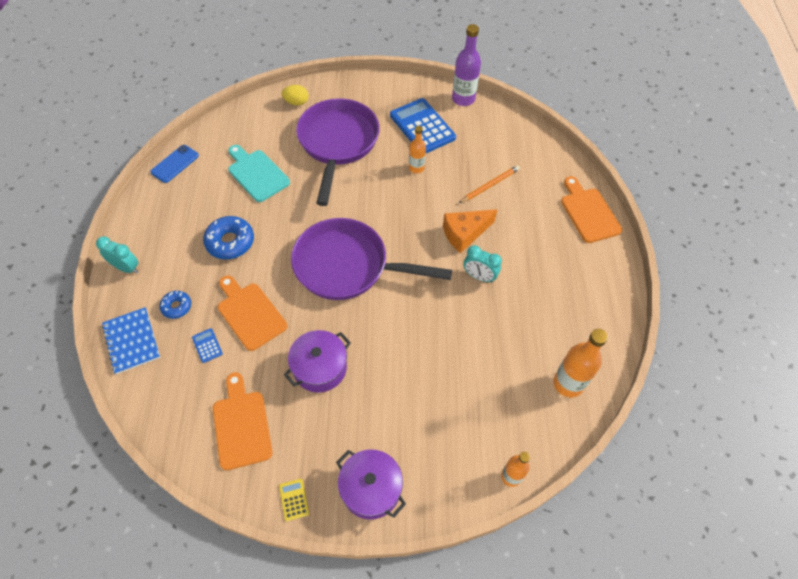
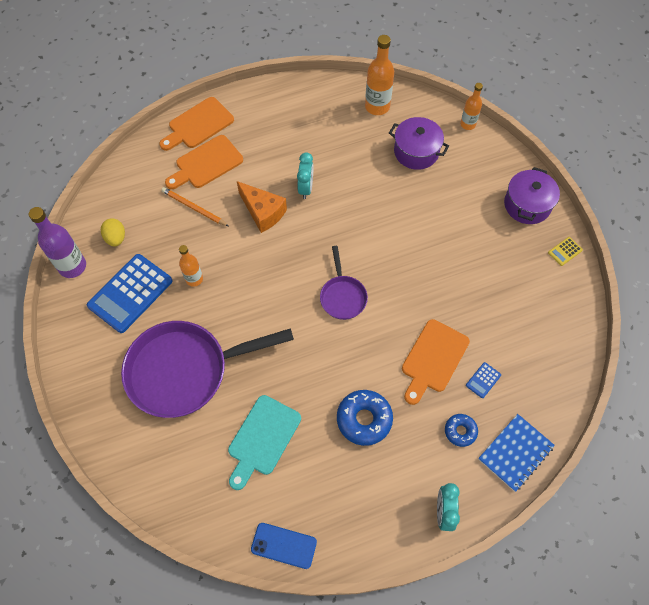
camera: 110 degrees left, 5 degrees up
(241, 425) = (534, 315): orange cutting board -> orange cutting board (206, 164)
(296, 102) = (132, 447): yellow egg -> yellow egg (116, 238)
(320, 368) = (454, 277): purple pot -> purple pot (416, 152)
(347, 266) = (342, 296): purple pan -> purple pan, size x0.49

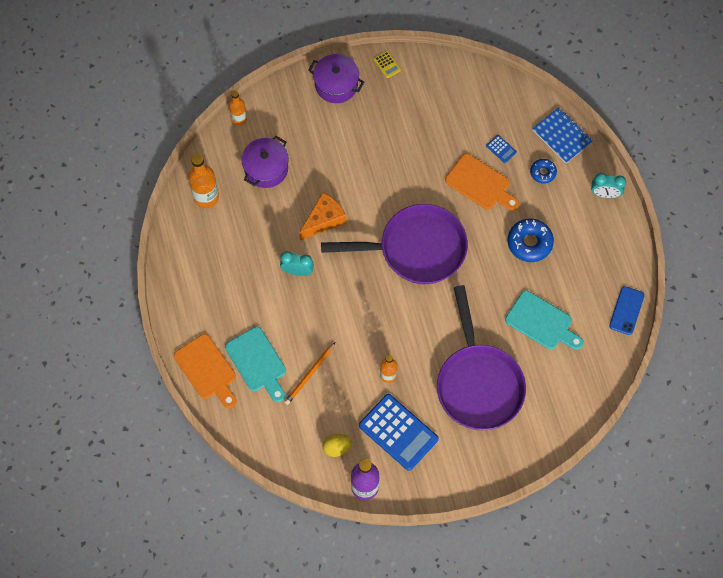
camera: 85 degrees left, 5 degrees up
(206, 164) = (257, 362): orange cutting board -> turquoise cutting board
(263, 212) = (321, 311): orange cheese -> orange cheese (324, 220)
(342, 296) = (416, 249): purple pan -> purple pan, size x2.03

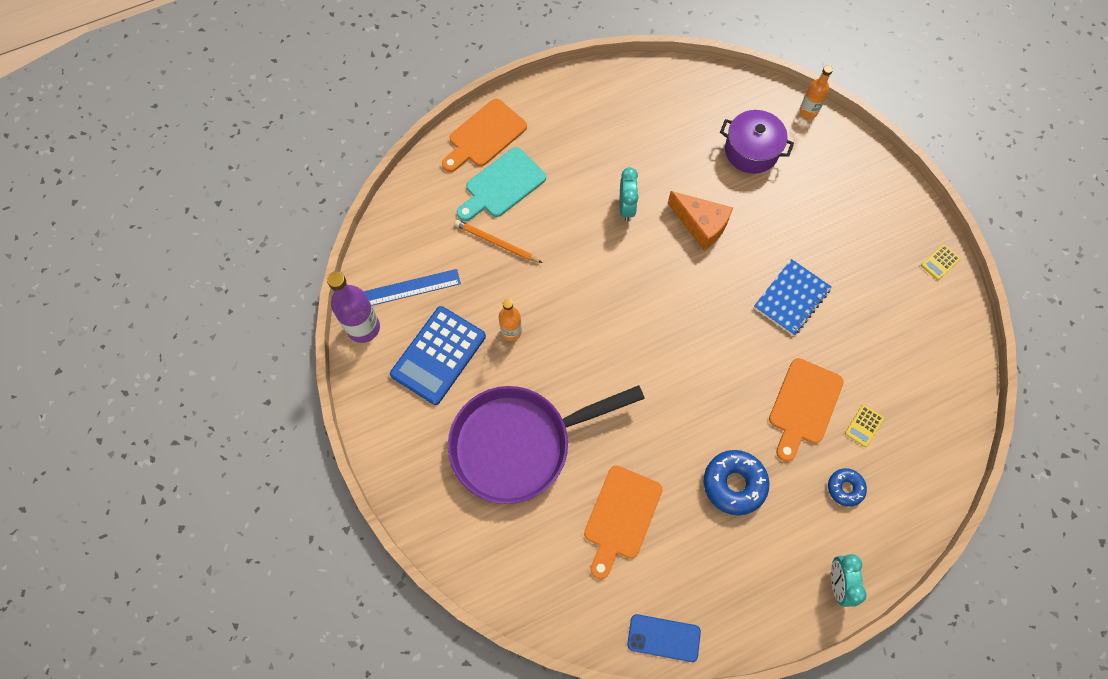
camera: 80 degrees right, 0 degrees up
(206, 197) = (697, 96): orange bottle -> none
(336, 85) = (890, 208): purple pot -> none
(337, 447) = (409, 288): yellow egg -> blue ruler
(416, 249) = (689, 338): purple pan -> none
(501, 149) = (864, 426): blue calculator -> yellow calculator
(542, 322) = (621, 517): turquoise cutting board -> orange cutting board
(562, 136) = (910, 508): blue notebook -> blue notebook (791, 298)

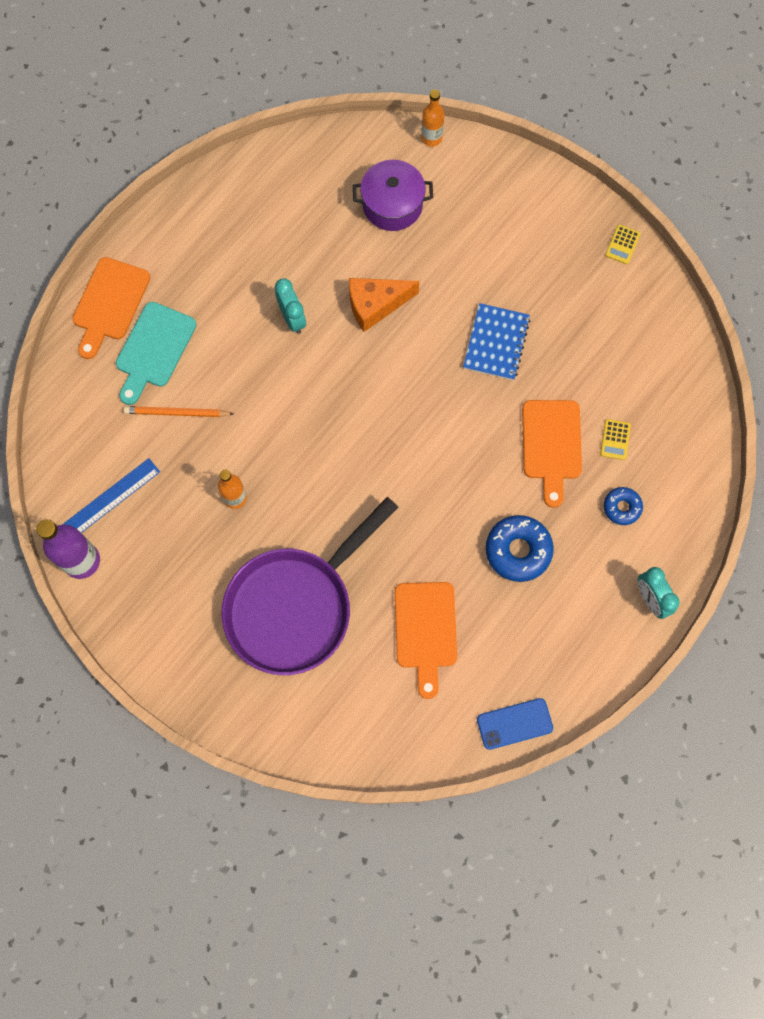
camera: 25 degrees left, 5 degrees up
(438, 355) = (173, 555): blue calculator -> none
(701, 225) = (375, 305): orange cheese -> orange cheese turned 150 degrees clockwise

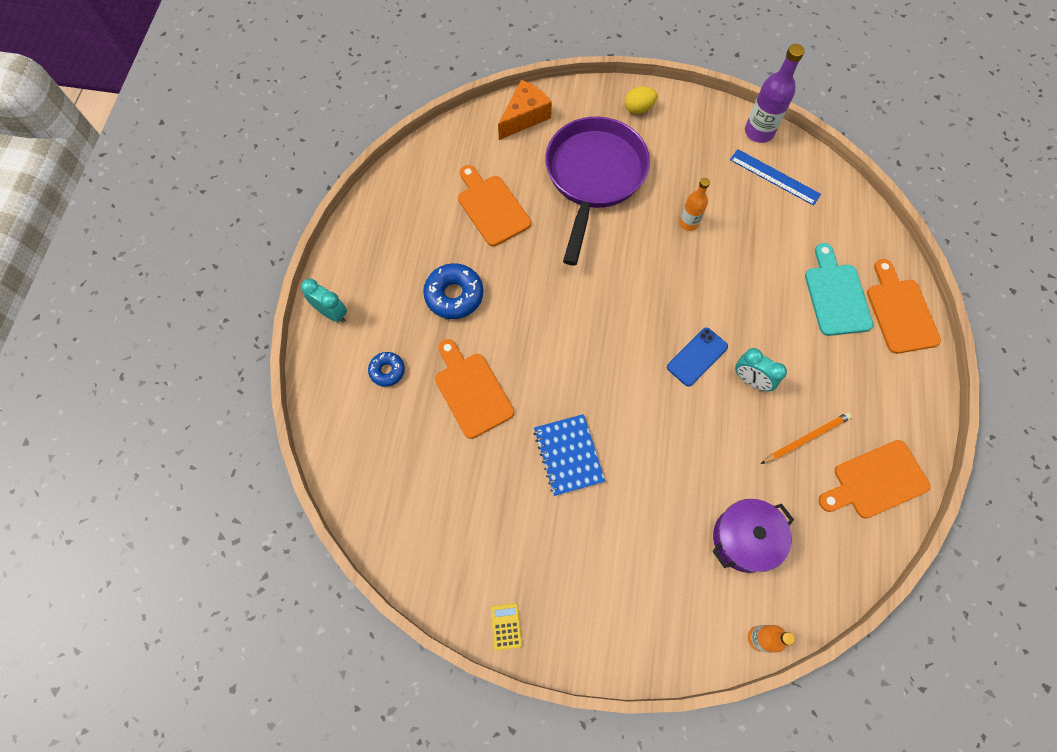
camera: 150 degrees right, 5 degrees down
(109, 499) = (774, 177): blue ruler -> blue ruler turned 75 degrees counterclockwise
(176, 413) = (779, 258): orange pencil -> orange pencil (806, 438)
(187, 666) = (639, 108): none -> yellow egg
(253, 189) = (875, 481): none -> orange cutting board
(375, 305) = (692, 431): orange cheese -> orange cheese (524, 117)
(514, 723) = (394, 182): blue phone -> blue phone (697, 357)
(615, 439) = (419, 425): yellow calculator -> none

